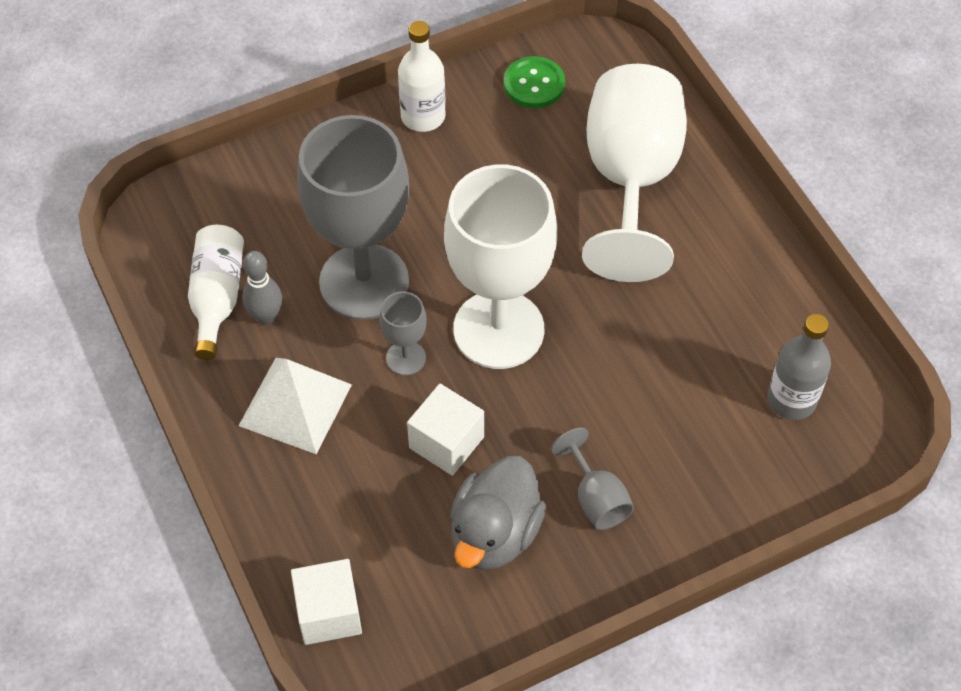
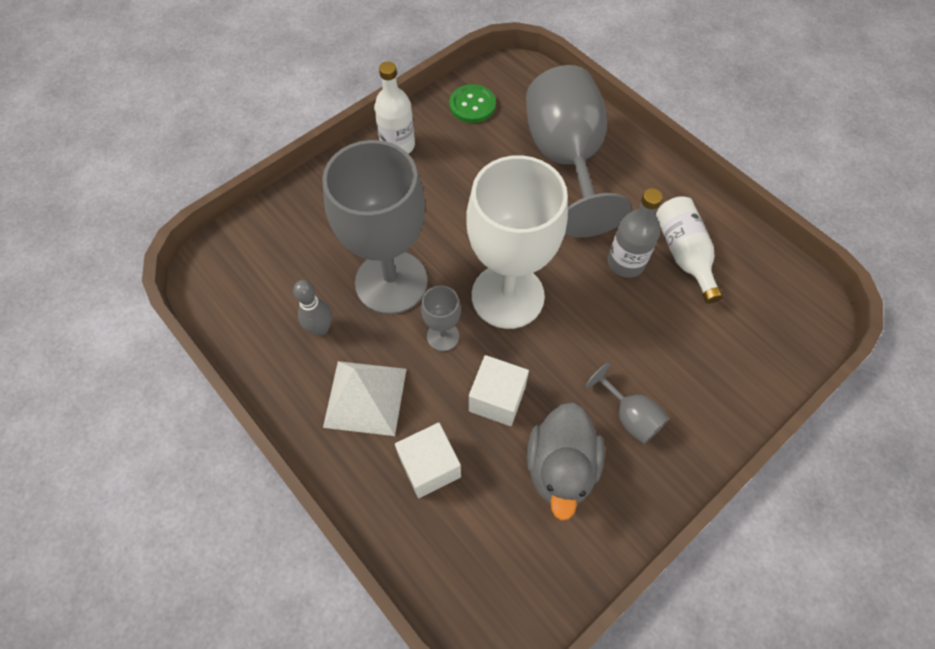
camera: 15 degrees left, 5 degrees up
(217, 297) = (276, 322): white bottle -> white bottle (683, 254)
(329, 613) = (447, 578): white cube -> white cube (429, 466)
(630, 180) = (566, 159): white goblet -> grey goblet
(791, 400) = (744, 299): grey bottle -> grey bottle (626, 262)

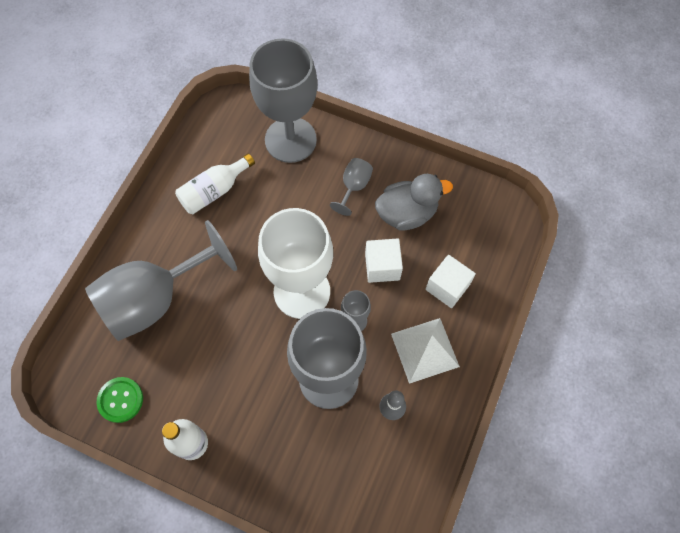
camera: 115 degrees left, 5 degrees up
(626, 262) = (238, 225): grey bottle -> none
(735, 367) = (290, 140): none -> grey goblet

